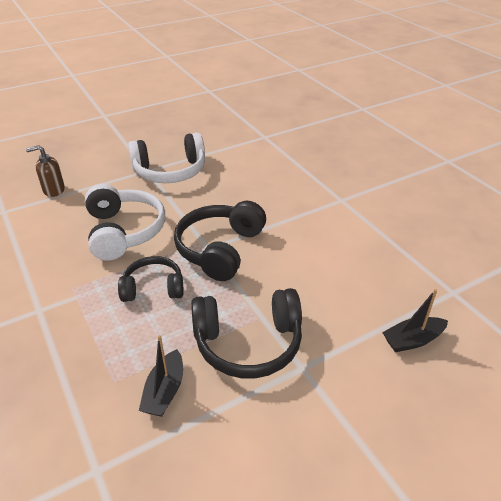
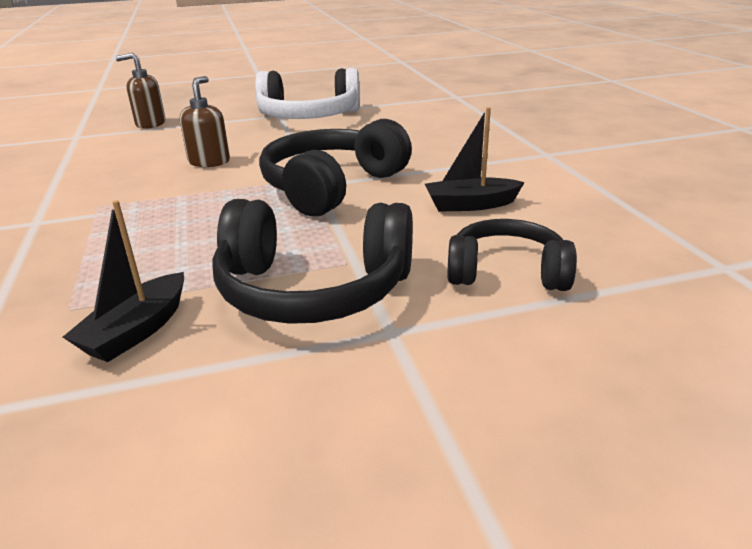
camera: 15 degrees right, 10 degrees down
(124, 231) = (209, 162): white headphones -> brown soap dispenser
(153, 288) = (208, 215): black headphones -> black headphones (507, 272)
(412, 340) = (624, 321): black boat -> black boat (470, 205)

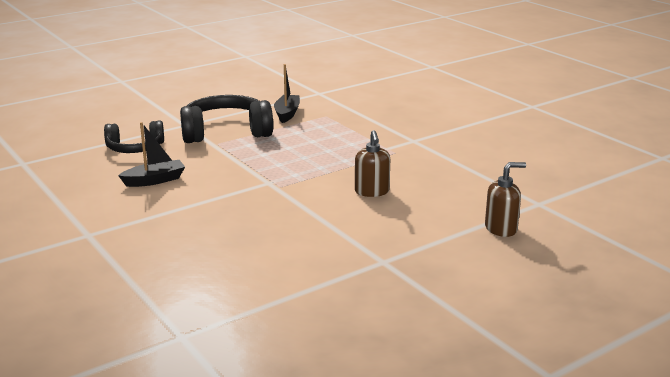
camera: 160 degrees right, 5 degrees down
(309, 117) = (345, 261): white headphones -> none
(332, 187) = (255, 182): black headphones -> none

